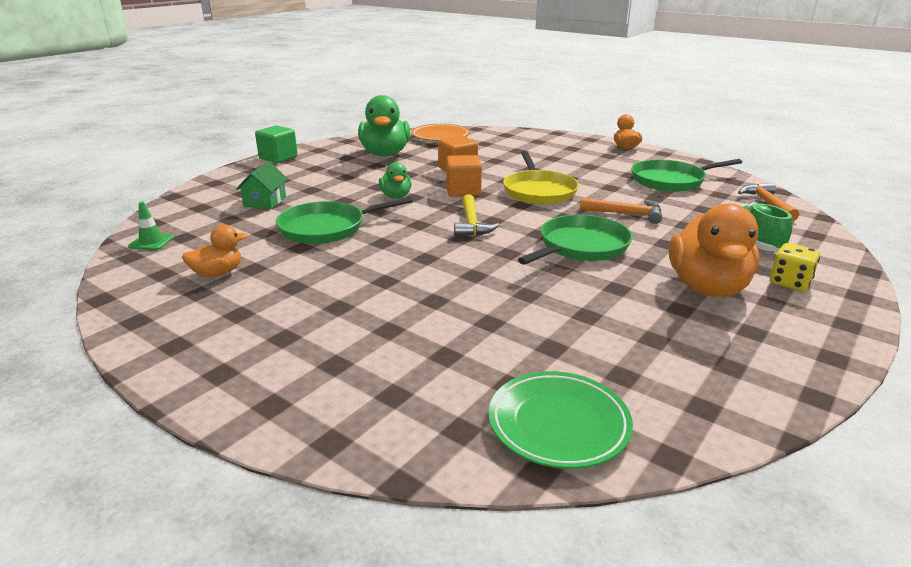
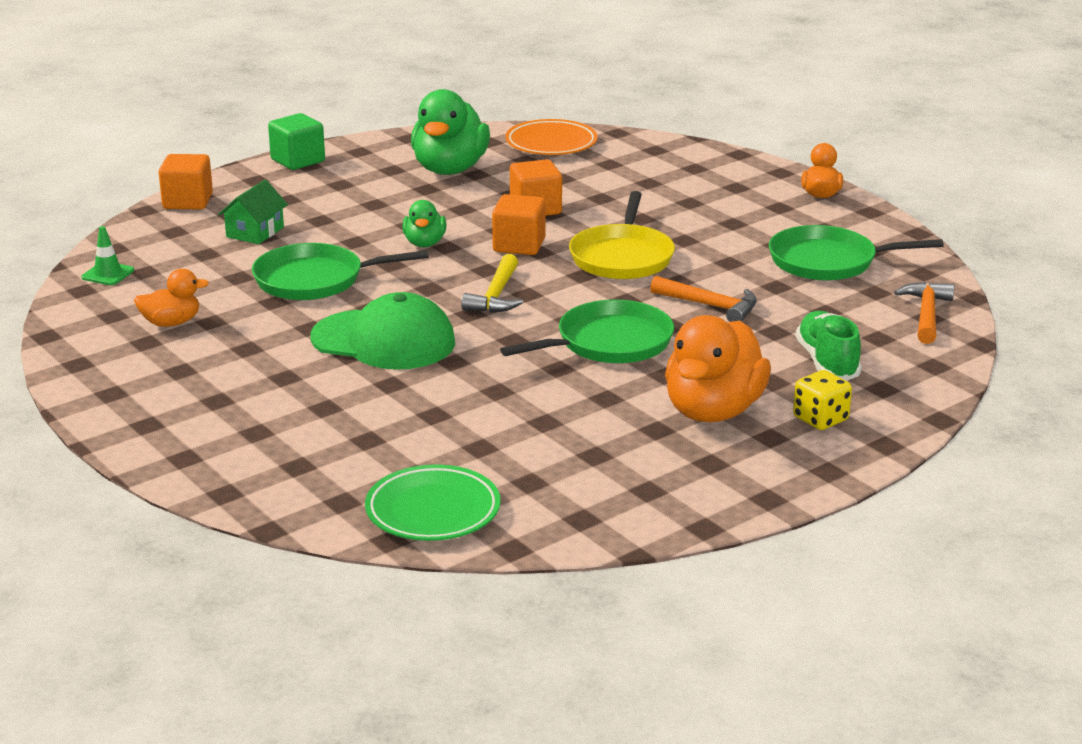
camera: 15 degrees right, 0 degrees up
(206, 187) = (188, 201): none -> orange cube
(407, 266) = (384, 340): none -> green cap

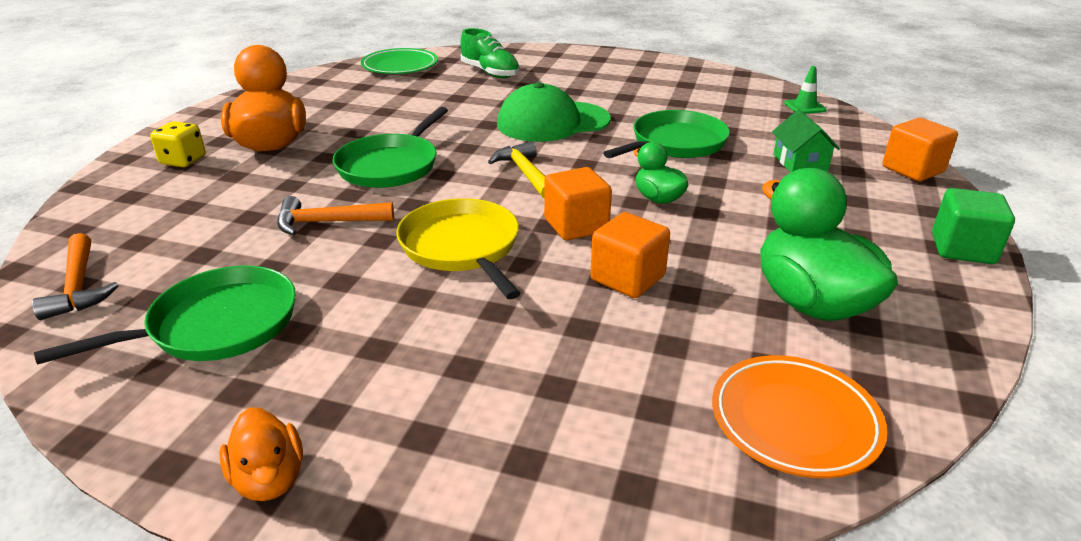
camera: 145 degrees right, 5 degrees up
(171, 323) = (697, 95): orange duck -> none
(827, 362) = (188, 203): green shoe -> green shoe (490, 73)

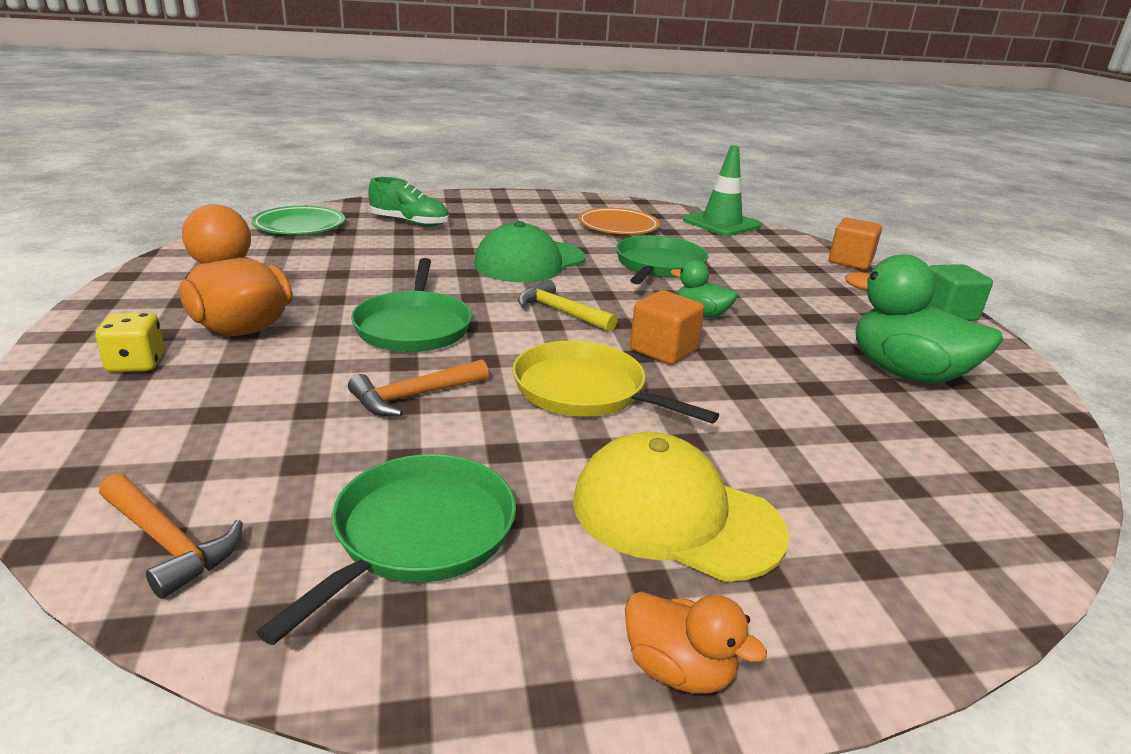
camera: 30 degrees left, 5 degrees down
(409, 368) = (675, 515): none -> yellow cap
(627, 278) = (759, 386): orange cube -> none
(794, 421) = (1002, 465): orange plate -> orange plate (618, 227)
(800, 162) = (770, 268): green house -> none
(805, 107) = (721, 223): green traffic cone -> green traffic cone, size x2.03

